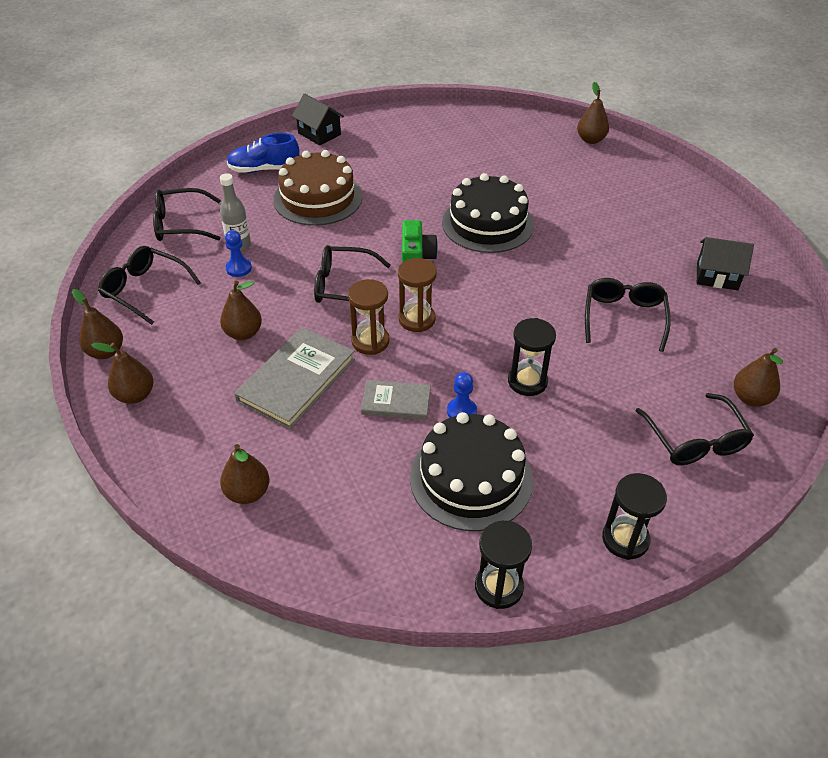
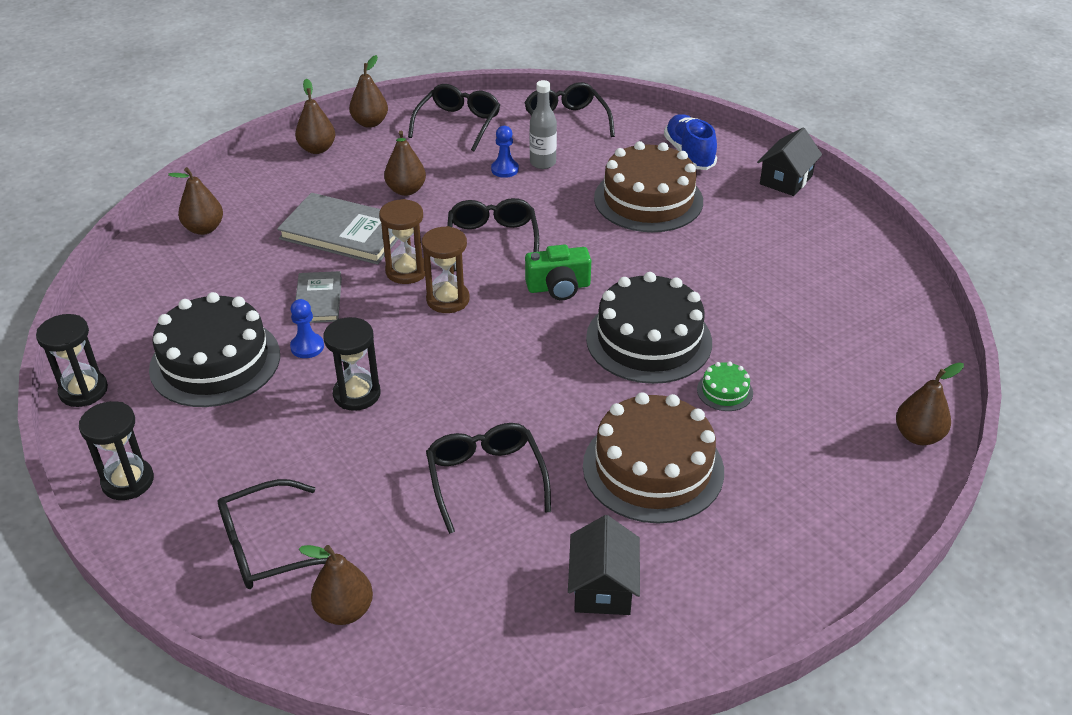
camera: 80 degrees right, 5 degrees down
(545, 200) = (724, 391): none -> green cake
(615, 241) = (653, 468): none -> brown cake
(624, 317) = (485, 479): black glasses -> black glasses turned 105 degrees counterclockwise

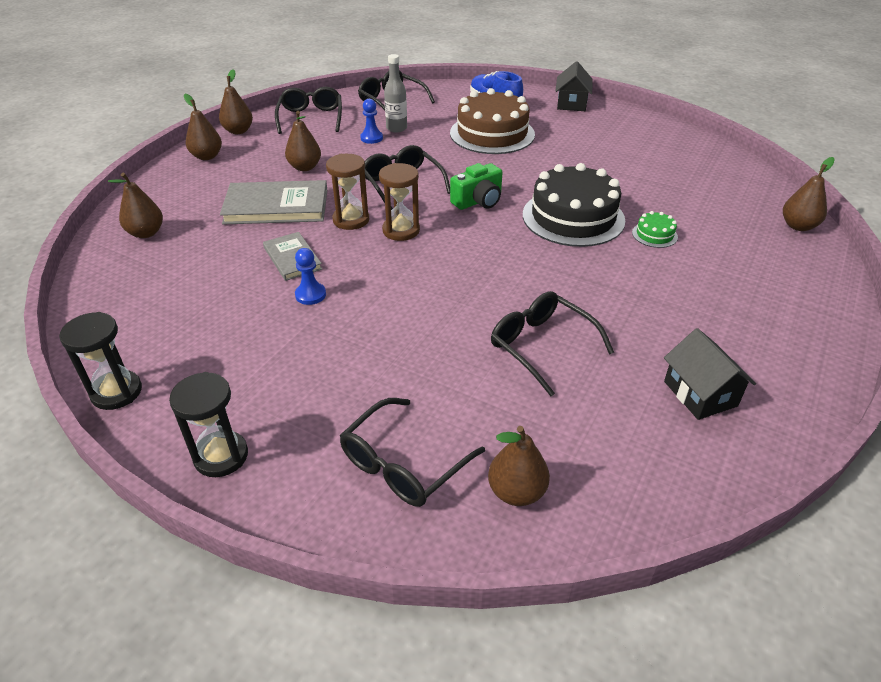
camera: 25 degrees left, 0 degrees up
(215, 362) = (234, 330): black cake -> none
(357, 394) = (383, 317): black hourglass -> none
(653, 468) = (655, 298): brown cake -> none

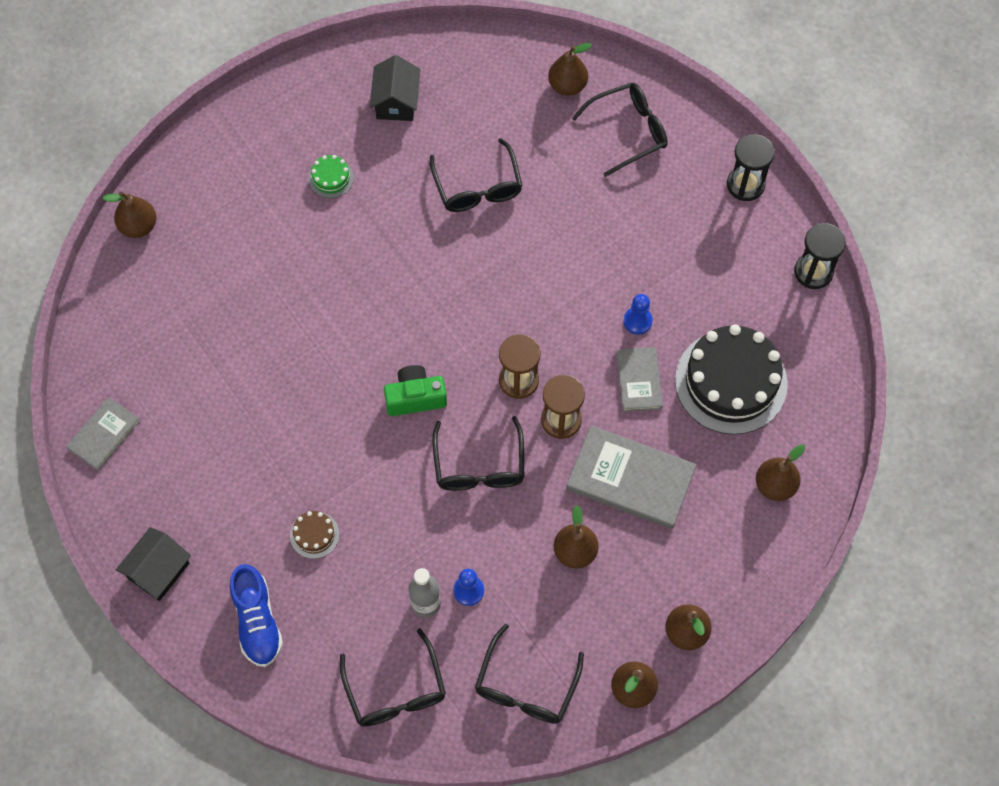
camera: 155 degrees left, 25 degrees up
(492, 134) = (314, 535): brown cake -> brown cake, size x0.42
(573, 217) = (338, 329): black cake -> black cake (731, 382)
(654, 235) = (282, 271): green cake -> green cake (331, 178)
(671, 135) = (104, 435): none -> grey book

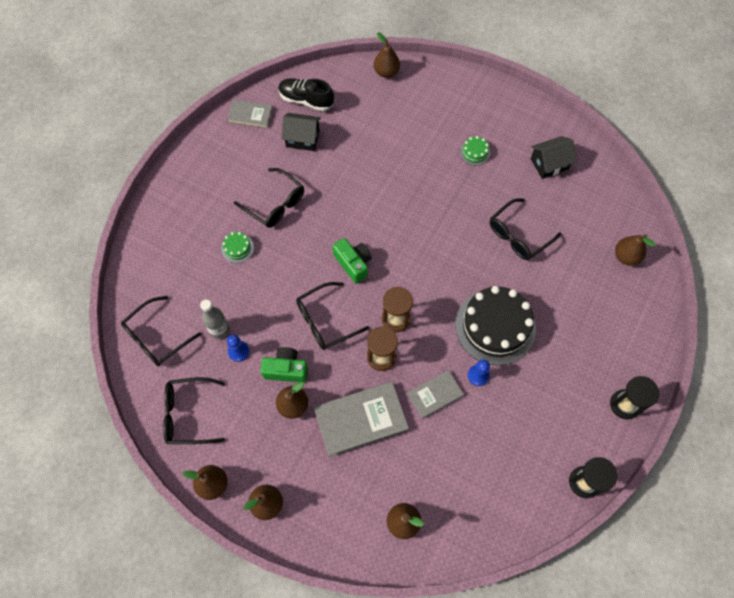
camera: 65 degrees right, 0 degrees up
(123, 350) = (306, 100): none -> black shoe
(158, 571) = (180, 178): black house -> black house (302, 138)
(257, 621) = (170, 242): blue shoe -> none
(314, 535) = (237, 248): brown cake -> green cake
(522, 541) = (286, 369): none -> green camera
(628, 131) = (616, 309): black glasses -> black glasses (275, 204)
(630, 479) = (361, 419): grey book -> grey book turned 75 degrees clockwise
(731, 382) = (466, 458): black cake -> black cake (495, 326)

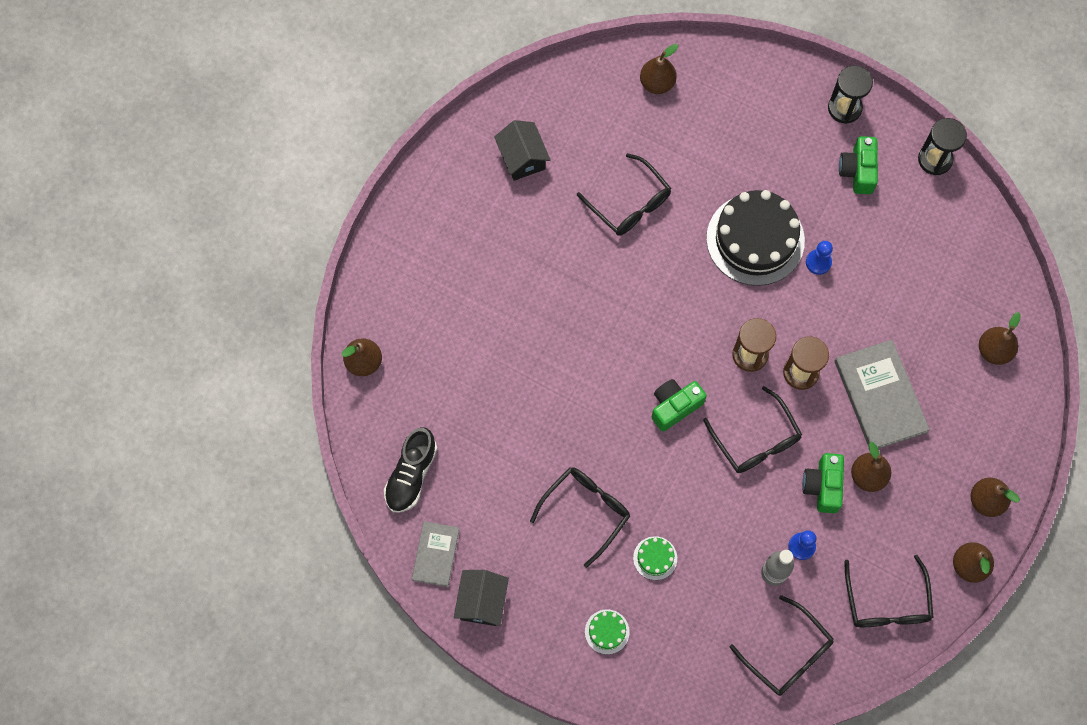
camera: 90 degrees left, 5 degrees up
(302, 138) = (478, 478): black house -> black house (482, 602)
(435, 394) = (844, 312): grey book -> none
(475, 152) = (504, 249): green cake -> green cake (607, 631)
(565, 412) = (857, 171): none -> green camera

